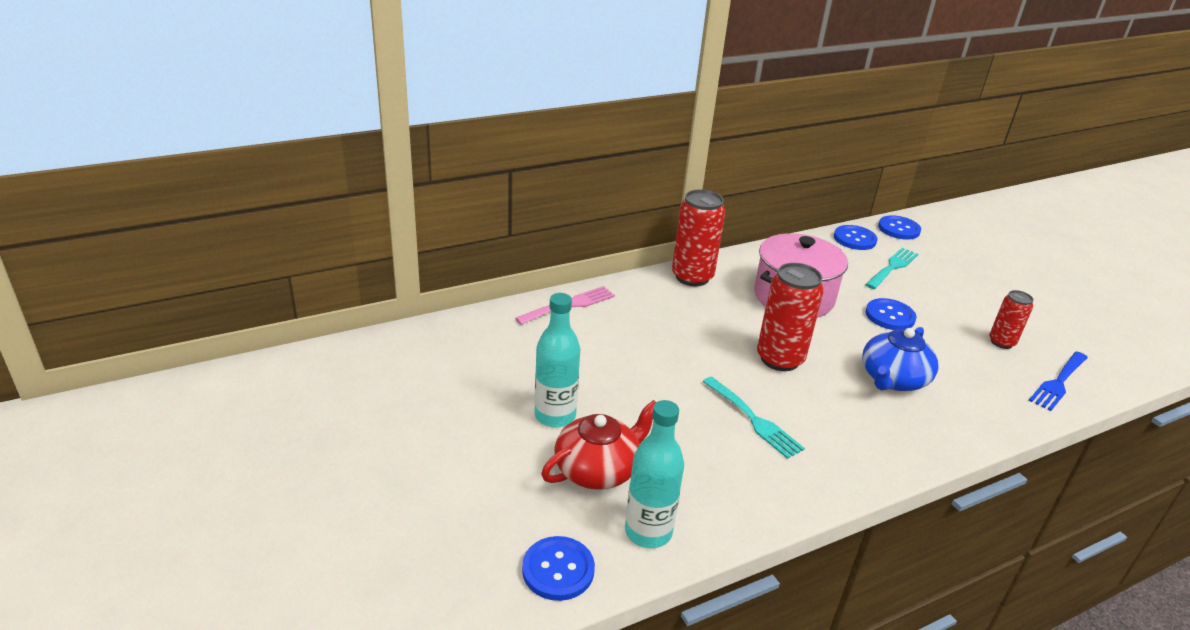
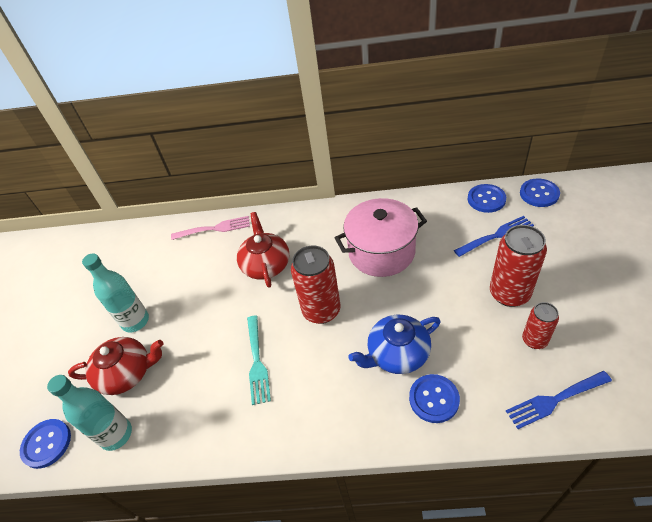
camera: 35 degrees right, 15 degrees up
(673, 329) = (266, 264): none -> red teapot
(692, 277) = (318, 217): red can -> red can (509, 293)
(890, 316) = (449, 288): blue button -> blue button (434, 399)
(892, 267) = (496, 236): turquoise fork -> blue fork

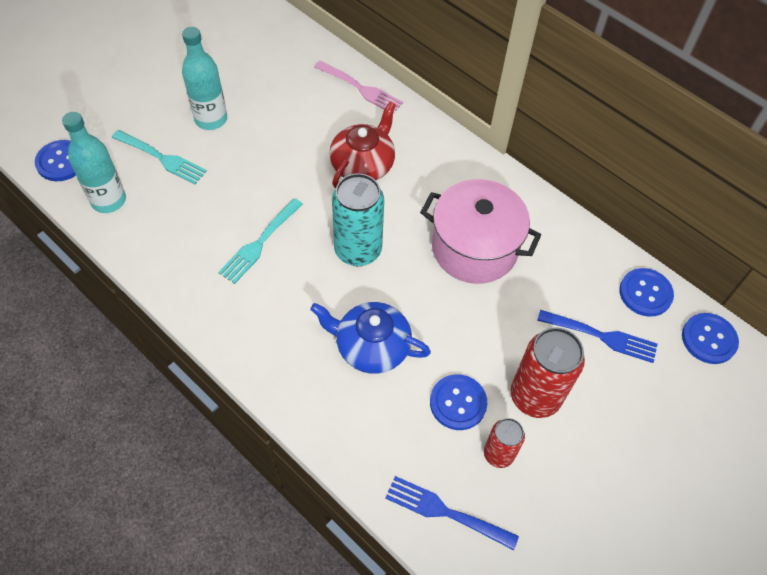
camera: 35 degrees right, 10 degrees up
(126, 373) = (162, 158): red teapot -> turquoise fork
(321, 310) = (358, 250): red can -> turquoise can
(434, 399) = (352, 409): blue button -> blue button (458, 403)

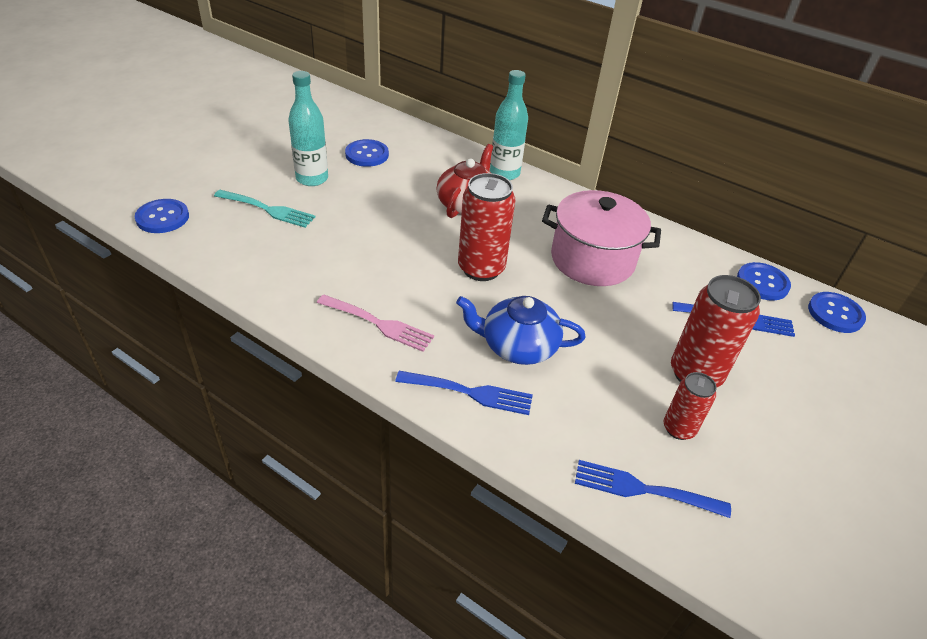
camera: 10 degrees left, 15 degrees down
(108, 200) = (217, 245): turquoise bottle -> turquoise bottle (504, 173)
(259, 243) = (381, 269): turquoise fork -> none
(314, 394) = (470, 393): none -> blue fork
(358, 250) = (481, 268): turquoise can -> red can
(361, 89) = (450, 151): pink fork -> pink fork (378, 324)
(458, 403) = (621, 387): blue button -> blue button (367, 154)

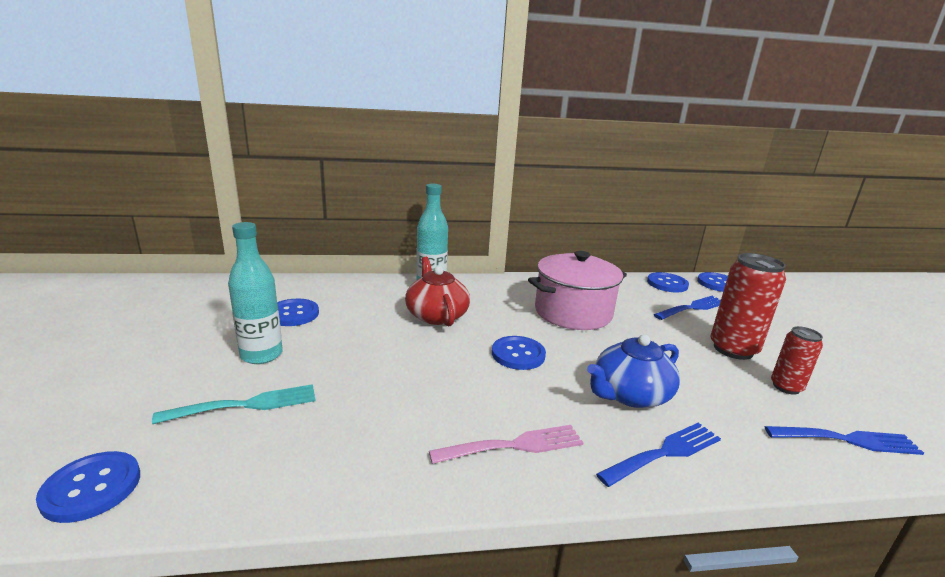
camera: 40 degrees left, 20 degrees down
(481, 268) = (518, 354): red can -> blue button
(643, 489) = (847, 440): blue fork -> blue fork turned 150 degrees counterclockwise

